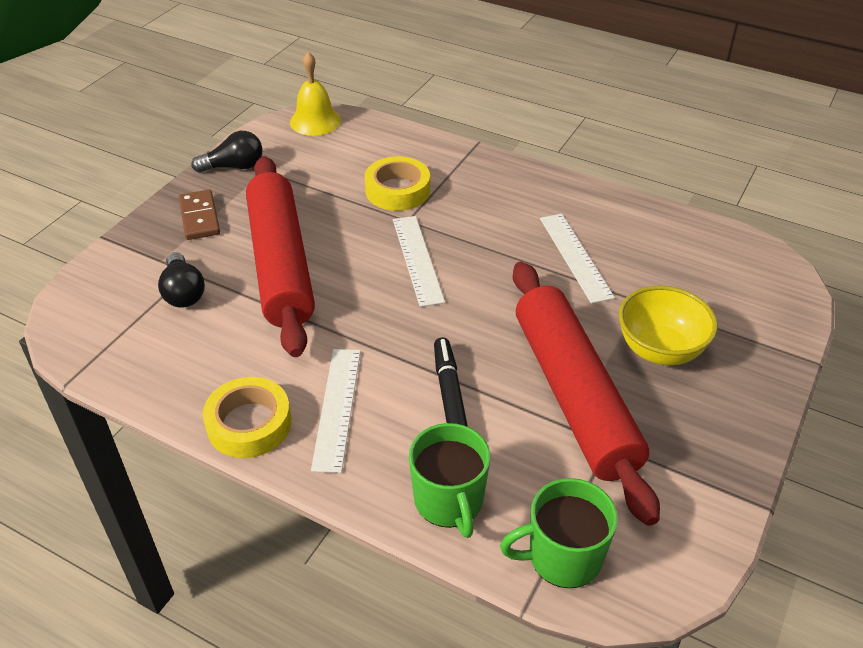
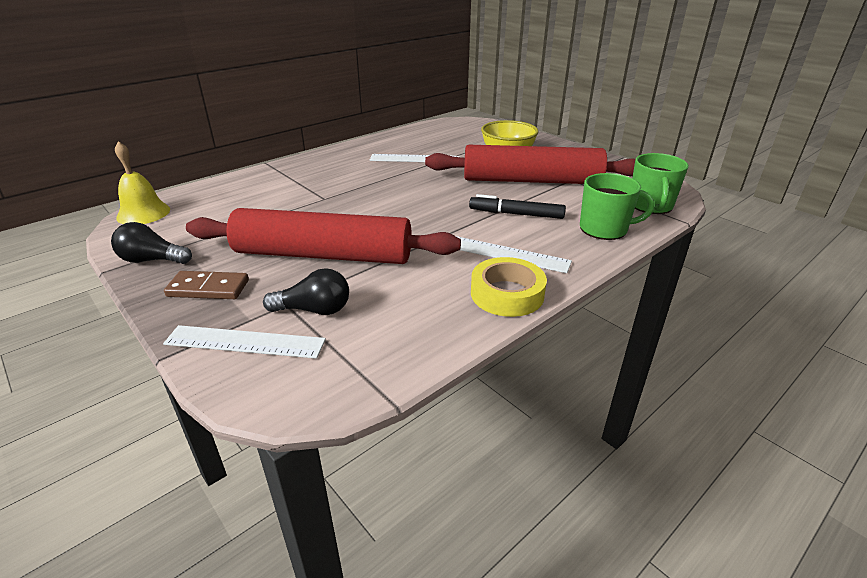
camera: 70 degrees left, 10 degrees down
(234, 167) = (152, 260): black light bulb -> black light bulb turned 90 degrees counterclockwise
(397, 190) = (285, 196): yellow tape -> none
(417, 259) = (372, 202): white ruler -> white ruler (245, 342)

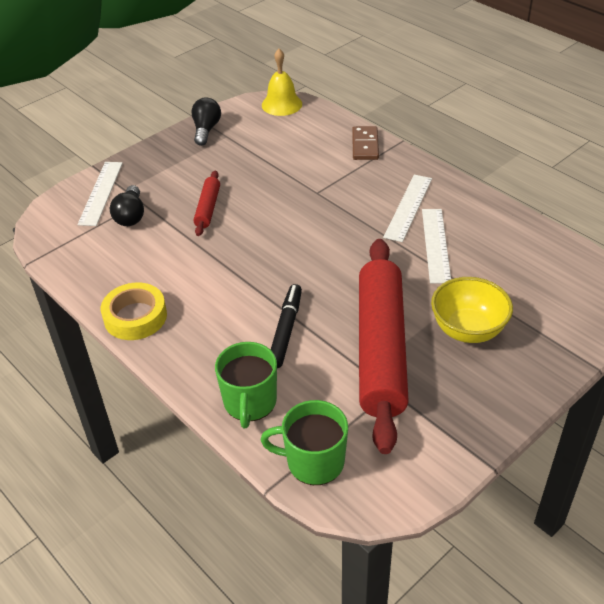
camera: 90 degrees right, 10 degrees up
(208, 288) = (165, 163): brown domino -> brown domino (365, 145)
(323, 254) = (208, 208): red rolling pin -> red rolling pin, size x0.44
(507, 254) = (201, 319): white ruler -> white ruler (408, 207)

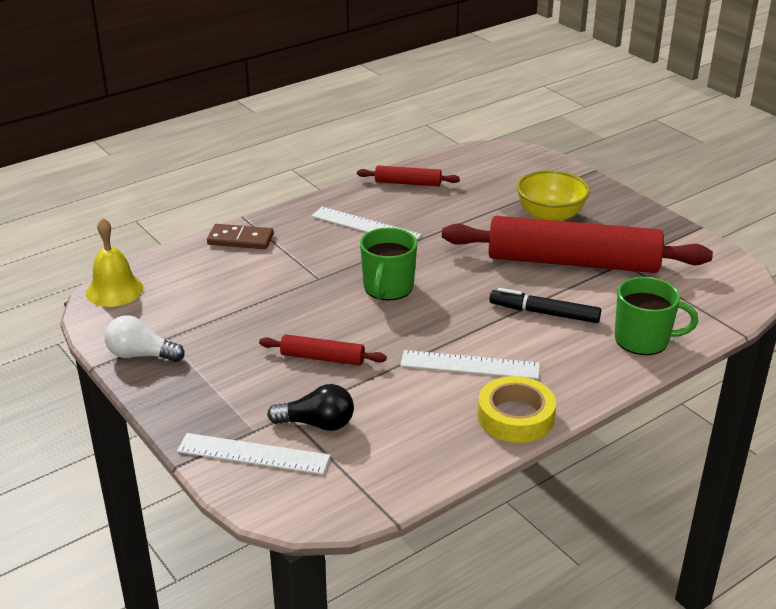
camera: 85 degrees left, 10 degrees down
(206, 130) = (141, 355): black light bulb -> white light bulb
(314, 461) = (709, 308): green mug -> green mug (388, 288)
(436, 245) = (430, 218): white ruler -> white ruler (470, 365)
(499, 224) = (407, 183): none -> red rolling pin

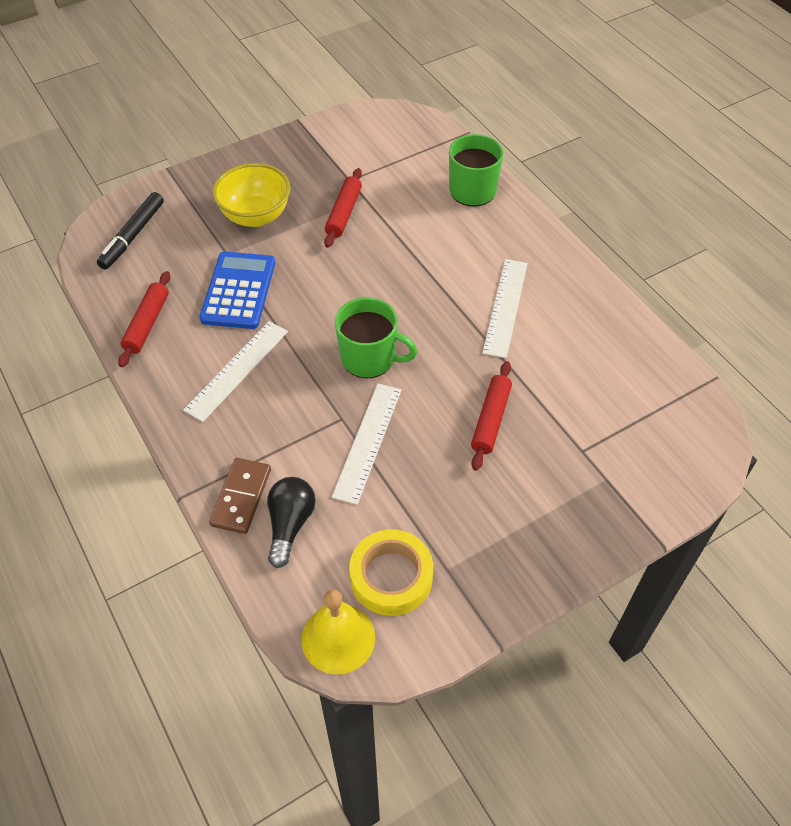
camera: 85 degrees left, 20 degrees up
(141, 355) = (479, 594): white light bulb -> none
(253, 454) = (641, 480): white ruler -> white ruler (368, 442)
(317, 424) = (594, 427): black light bulb -> black light bulb (290, 525)
(454, 218) = (238, 291): none -> blue calculator
(515, 417) = (579, 285): yellow tape -> yellow tape (391, 577)
(544, 313) = (427, 245): black marker -> black marker (133, 236)
(572, 262) = (344, 213): red rolling pin -> red rolling pin, size x0.44

